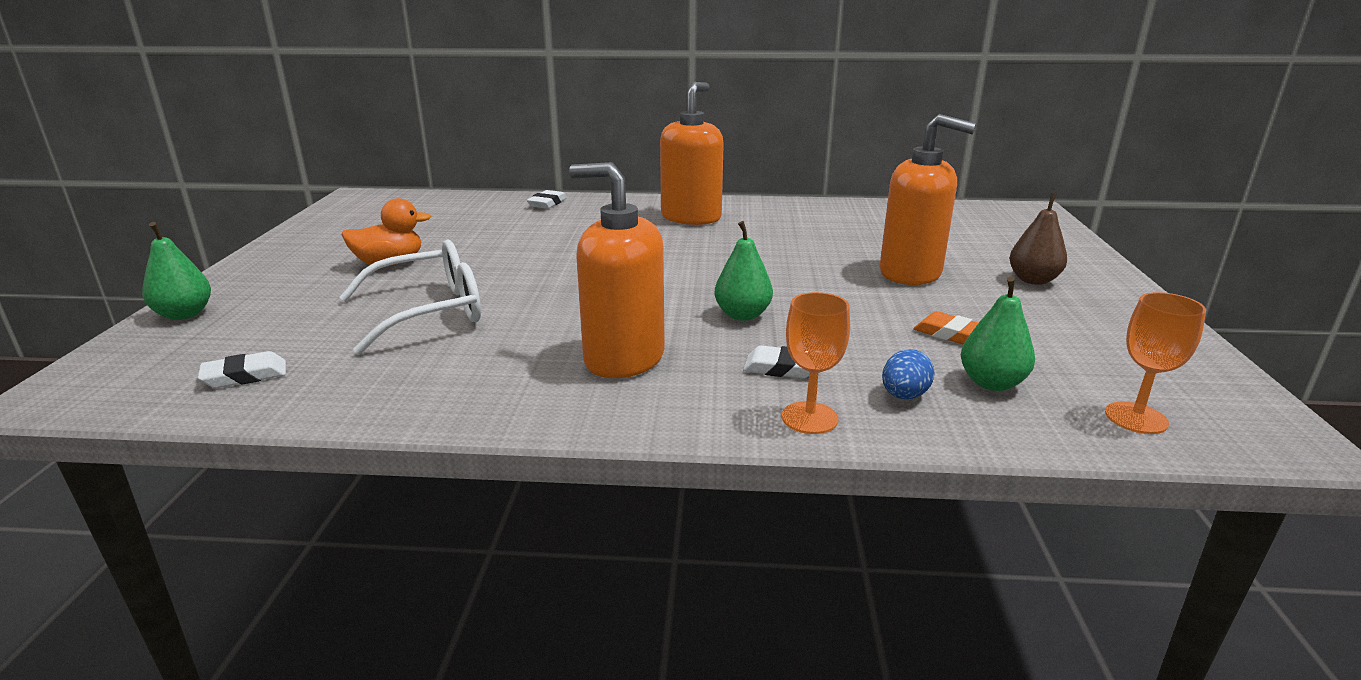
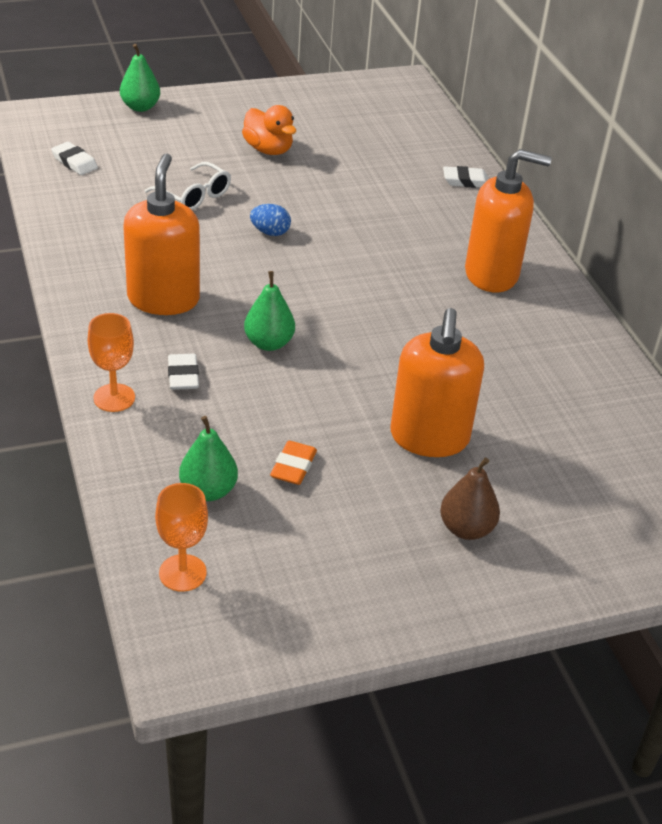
camera: 65 degrees right, 15 degrees up
(429, 312) = (194, 195): white glasses -> white glasses, size x0.64
(904, 396) = (166, 442): blue egg -> blue egg (270, 232)

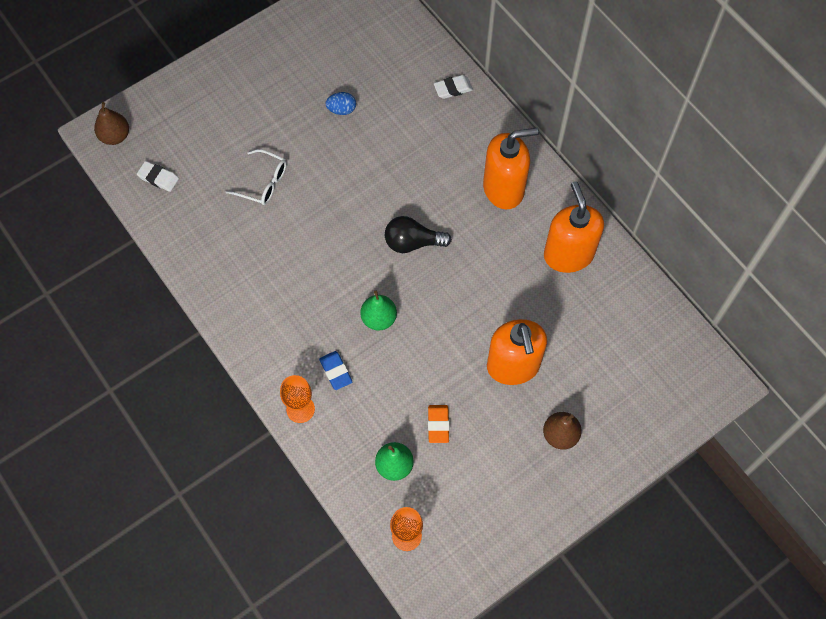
camera: 15 degrees left, 25 degrees up
(49, 121) = (115, 136): none -> brown pear
(140, 107) = (176, 91): green pear -> none
(163, 299) = (290, 302): orange soap dispenser -> orange soap dispenser (568, 254)
(183, 376) = (335, 371): white eraser -> blue eraser
(268, 150) = (295, 107): orange duck -> none
(270, 232) = (334, 203): blue egg -> blue egg (341, 110)
(350, 289) = (412, 242): none -> black light bulb

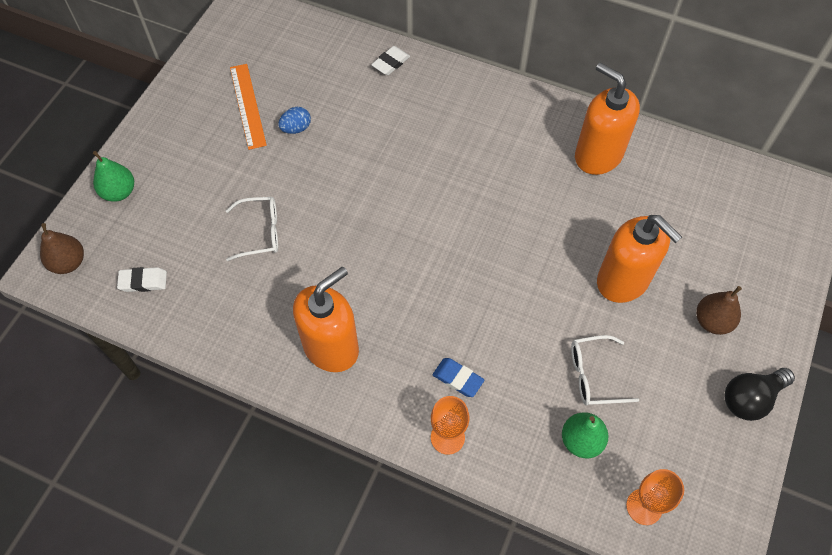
camera: 30 degrees left, 5 degrees down
(316, 71) = (247, 105): none -> orange ruler
(379, 318) = (465, 303): green pear -> green pear (119, 192)
(412, 242) = (448, 216): black light bulb -> black light bulb (750, 398)
(438, 425) = (594, 375): orange eraser -> white glasses
(504, 189) = (499, 127): orange soap dispenser -> orange soap dispenser (331, 347)

